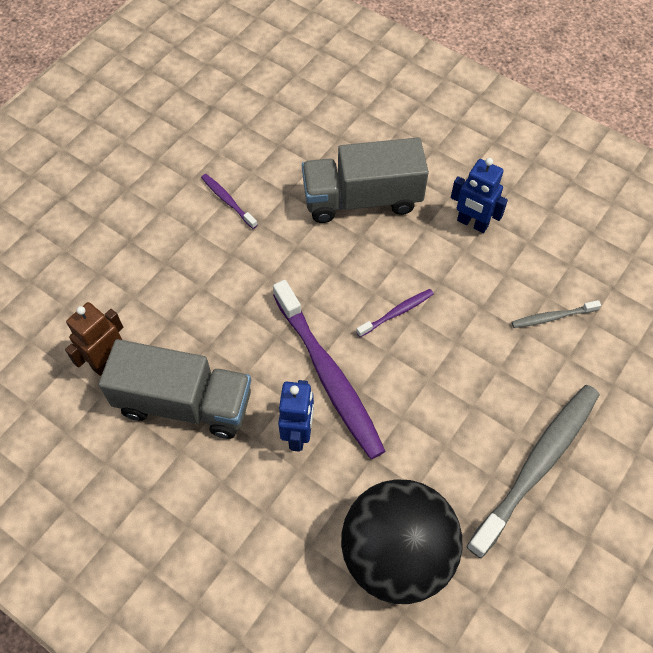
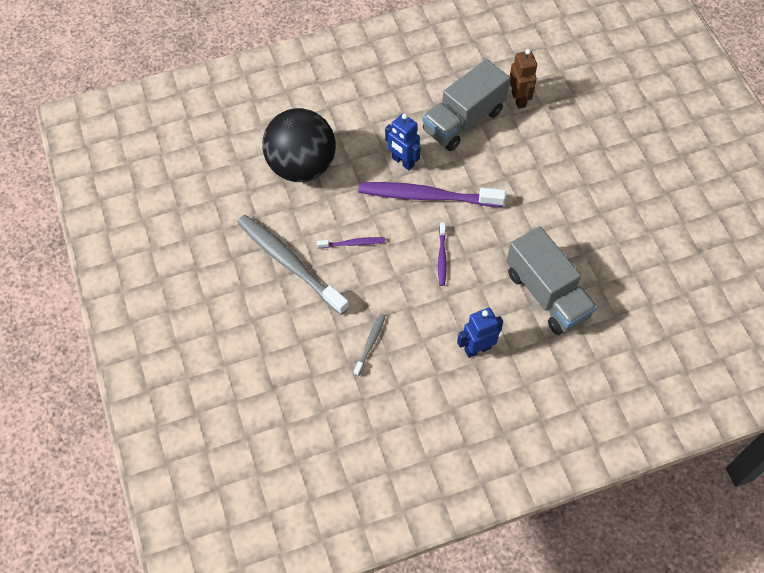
camera: 125 degrees right, 0 degrees up
(227, 201) = (600, 215): purple toothbrush -> purple toothbrush (352, 243)
(362, 199) = (546, 294): grey truck -> grey truck turned 120 degrees clockwise
(537, 465) = (289, 263): grey toothbrush -> grey toothbrush turned 150 degrees clockwise

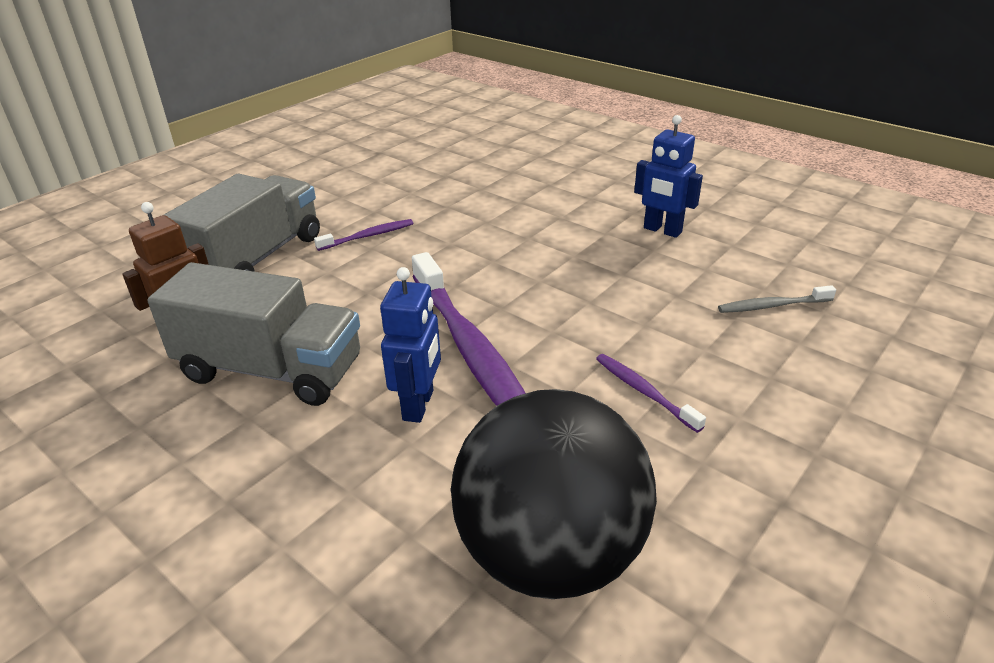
camera: 120 degrees left, 25 degrees down
(289, 263) = (773, 452): grey toothbrush -> none
(442, 257) = (567, 297): purple toothbrush -> purple toothbrush (368, 236)
(546, 294) = (532, 211): grey truck -> grey truck (256, 259)

